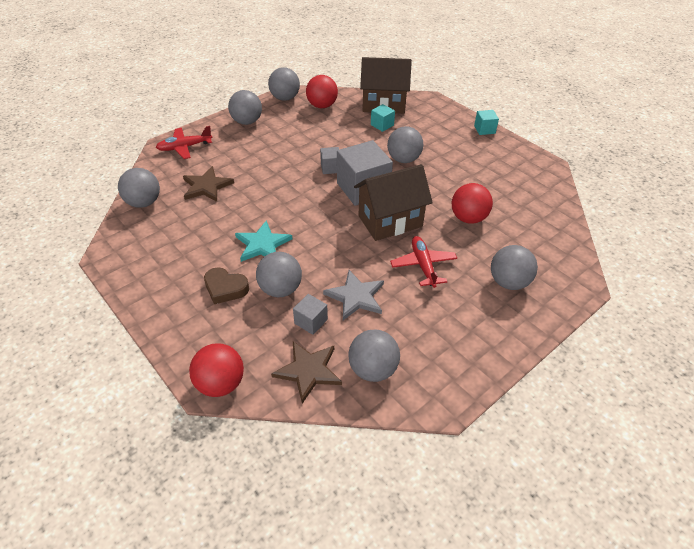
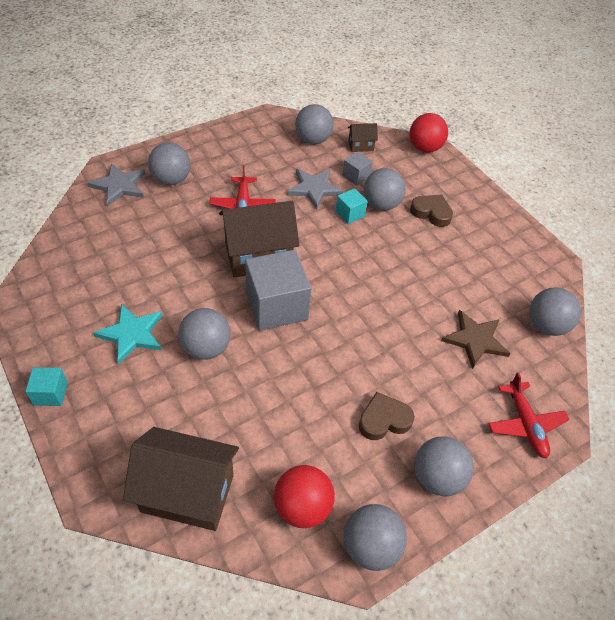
camera: 175 degrees left, 5 degrees up
(184, 147) = (525, 424): red plane -> red plane turned 90 degrees clockwise
(262, 244) = (399, 250): turquoise star -> turquoise star (131, 334)
(278, 140) = (384, 420): none -> brown heart
(308, 371) = (360, 146): brown star -> brown house
(330, 168) = (311, 348): grey cube -> none
(382, 125) = (210, 431): turquoise cube -> turquoise cube (350, 214)
(468, 218) = (170, 247): red ball -> none
(553, 267) = (119, 186): none -> grey star

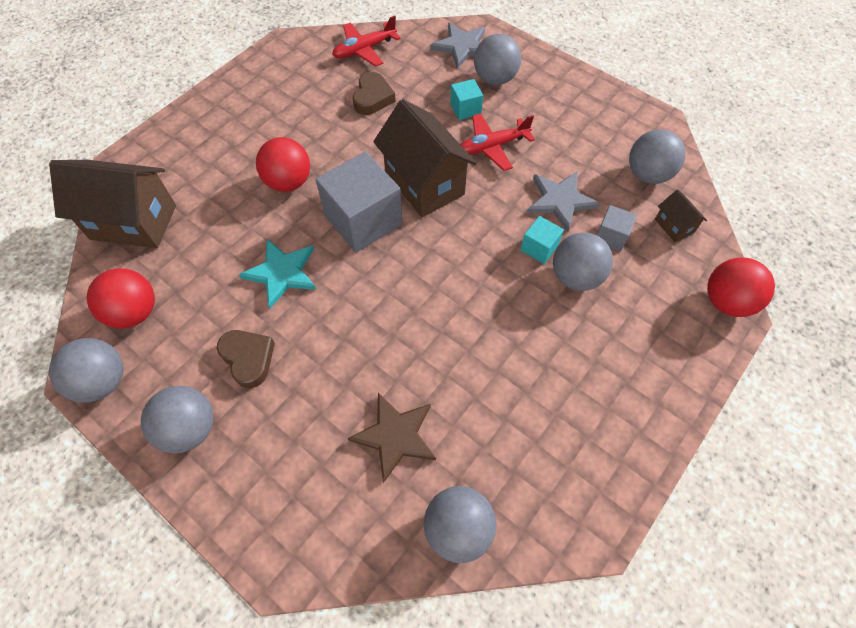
camera: 75 degrees right, 10 degrees up
(50, 393) = (207, 100): turquoise cube -> turquoise cube (465, 109)
(131, 334) = (285, 125): turquoise star -> turquoise star (282, 273)
(187, 493) = (134, 222): brown house -> brown house turned 75 degrees counterclockwise
(206, 348) = (288, 182): grey ball -> red ball
(431, 213) = (596, 338): brown heart -> brown heart (373, 98)
(525, 424) = (284, 520): red plane -> red plane (364, 50)

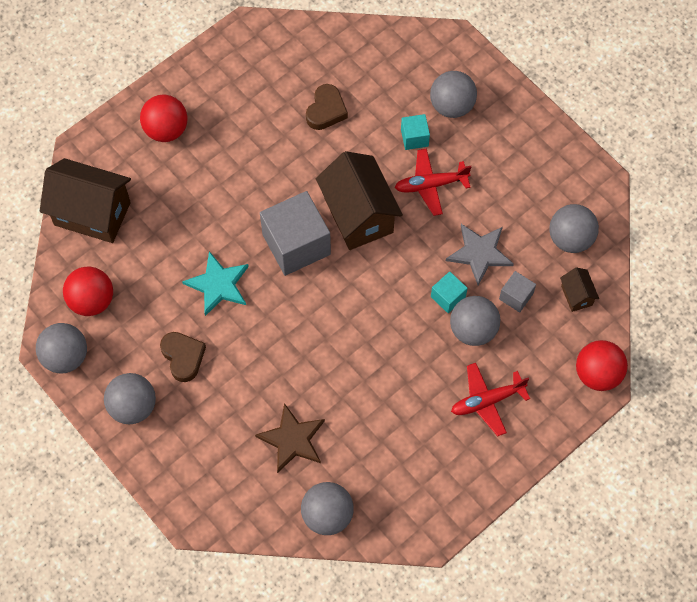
camera: 10 degrees right, 5 degrees up
(288, 182) = (234, 194): red ball -> red ball (166, 130)
(364, 50) = (327, 49): red plane -> red plane (487, 401)
(462, 47) = (427, 60): grey star -> none

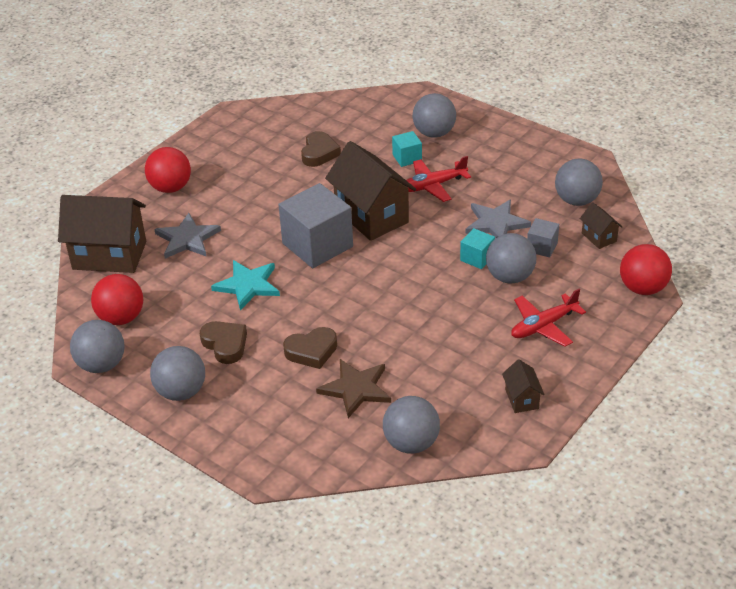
camera: 10 degrees left, 25 degrees down
(171, 207) = (187, 239): none -> grey star
(261, 384) = (311, 351): none -> brown heart
(441, 486) = (522, 399): none -> brown house

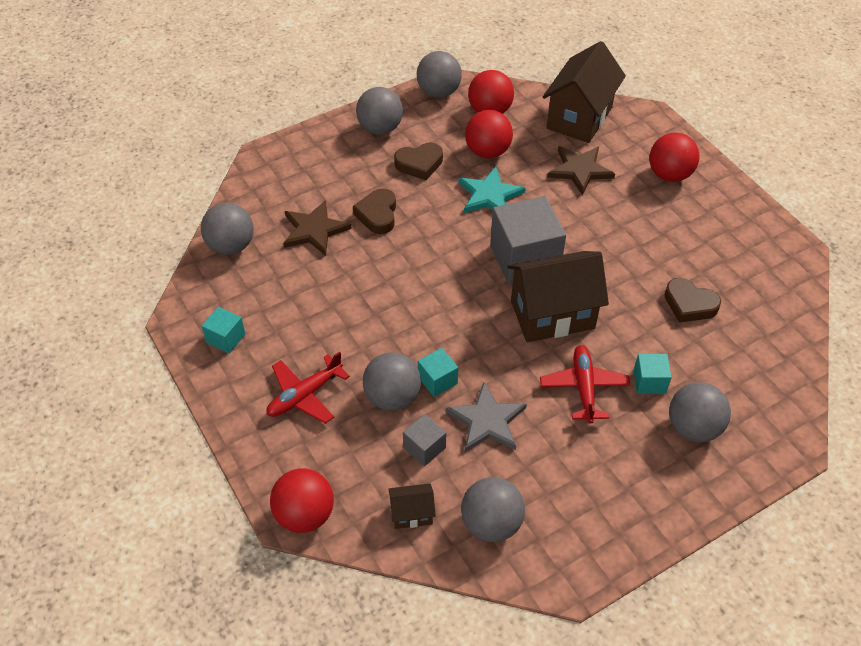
camera: 110 degrees right, 10 degrees up
(186, 303) = (487, 152): none -> red ball
(187, 239) = (579, 170): grey star -> brown star
(522, 399) = (226, 338): brown house -> turquoise cube
(543, 326) = (305, 395): red plane -> red plane turned 120 degrees counterclockwise

